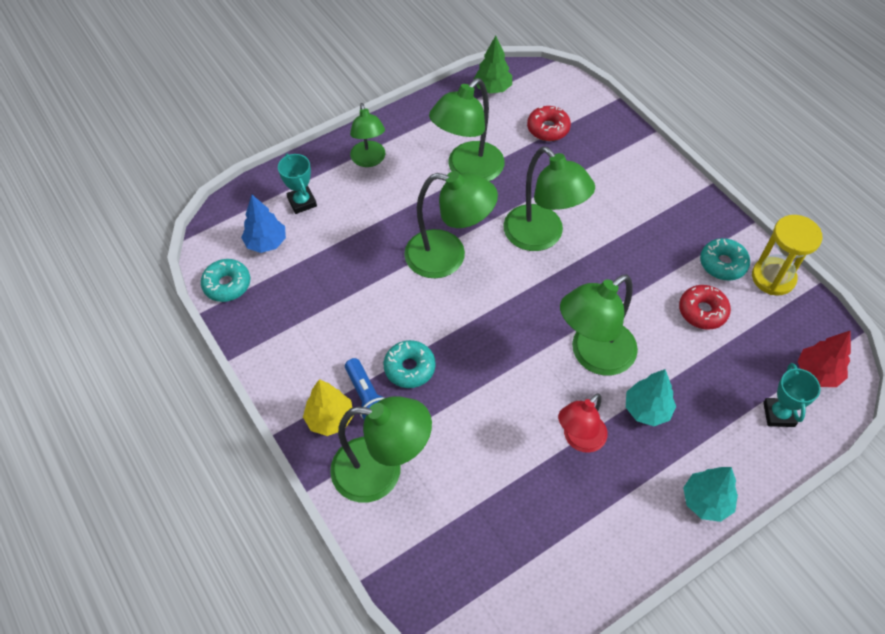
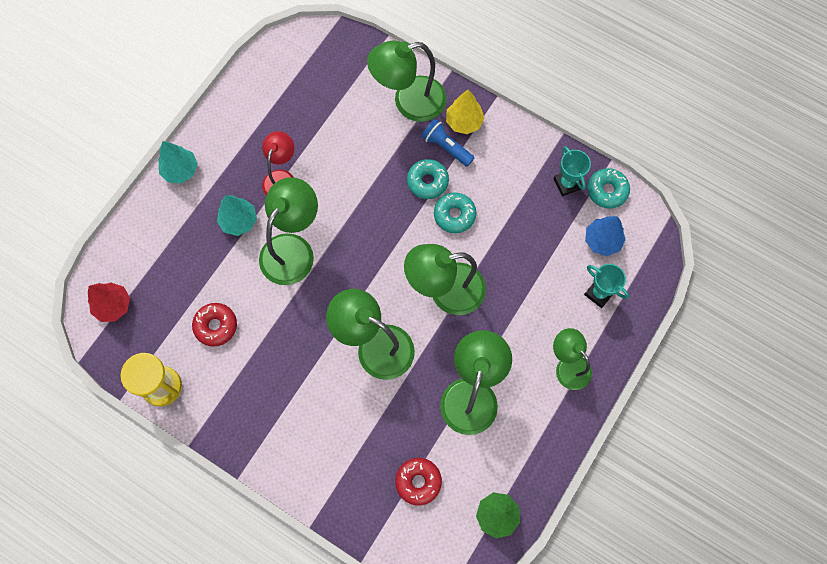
camera: 155 degrees right, 15 degrees up
(722, 264) = (208, 383): turquoise donut -> turquoise donut (454, 215)
(778, 414) = (139, 257): turquoise trophy -> turquoise trophy (567, 184)

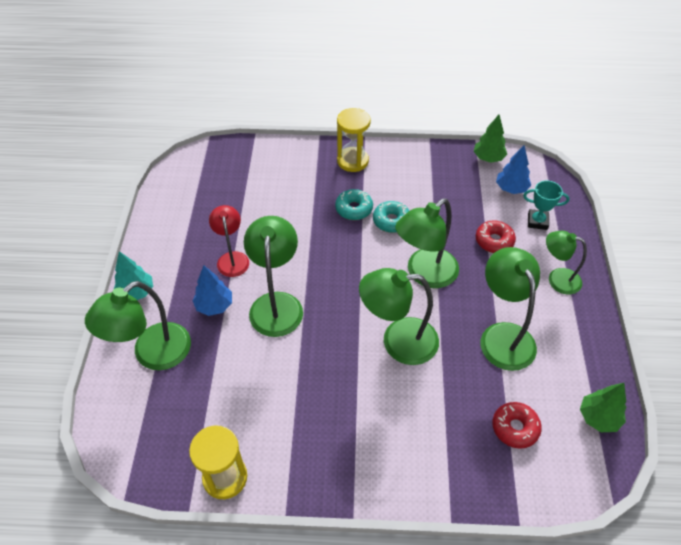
camera: 30 degrees left, 20 degrees down
(113, 306) = (133, 431): red tree -> none
(216, 326) = (246, 397): red donut -> red donut (494, 241)
(239, 221) = (214, 306): turquoise tree -> blue tree
(409, 102) = (301, 166): green lamp -> green lamp (152, 354)
(446, 147) = (351, 181): blue flashlight -> none
(464, 122) = (352, 161): yellow tree -> yellow hourglass
(567, 184) = (457, 166): turquoise trophy -> none
(607, 191) = (488, 158): turquoise donut -> green tree

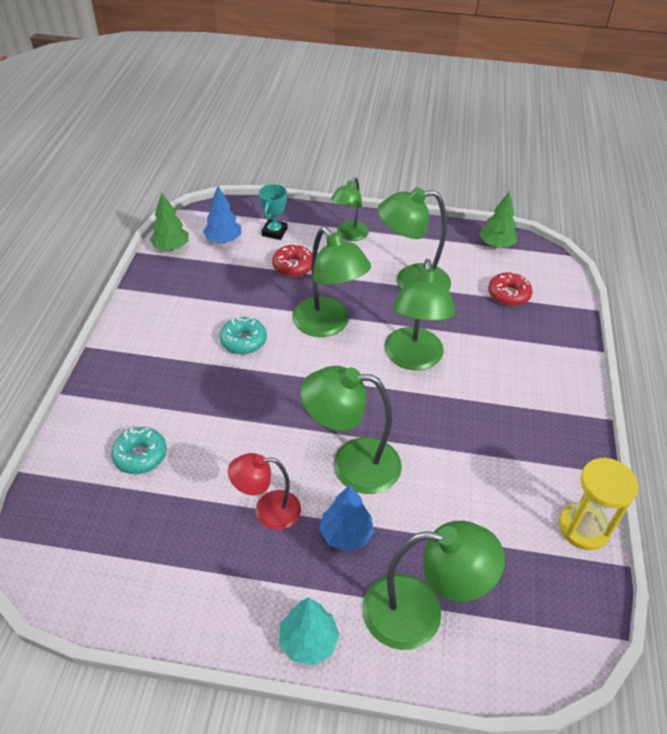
camera: 85 degrees left, 5 degrees down
(152, 354) = (419, 613): green lamp -> green lamp turned 45 degrees counterclockwise
(352, 161) = (128, 364): yellow hourglass -> none
(354, 209) = (214, 372): turquoise donut -> turquoise donut (140, 455)

